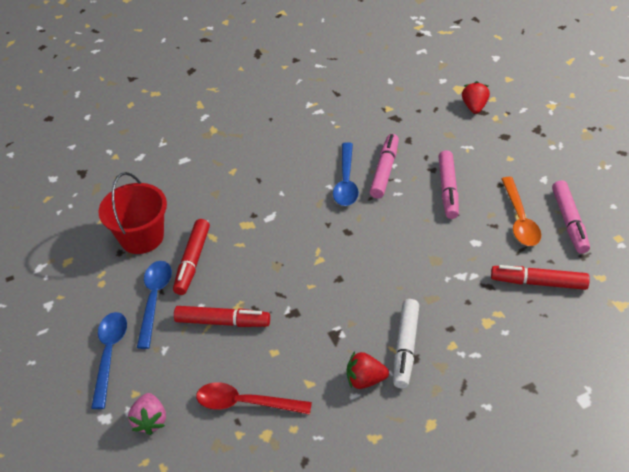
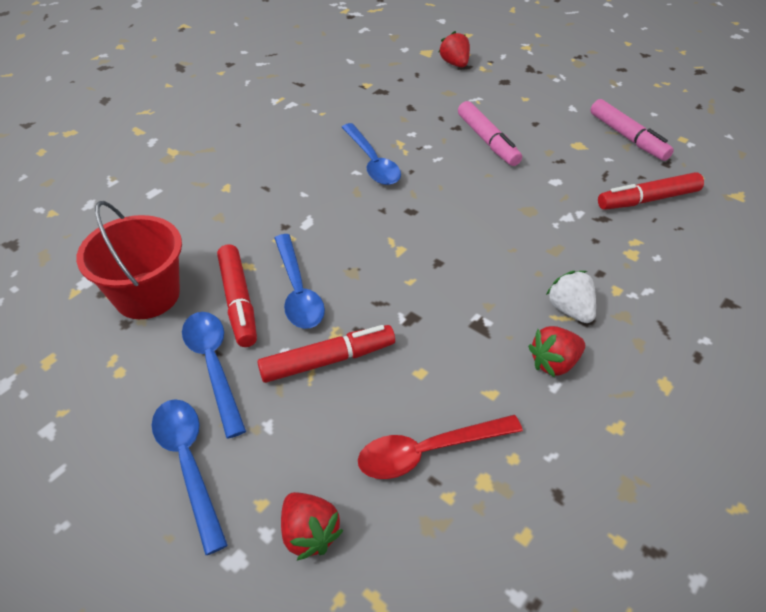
camera: 30 degrees left, 0 degrees up
(150, 420) = (309, 533): pink strawberry -> red strawberry
(233, 267) = (298, 291): none -> blue spoon
(384, 171) = (407, 141): pink marker -> none
(406, 347) = (570, 310): white marker -> white strawberry
(520, 219) = (580, 148): orange spoon -> none

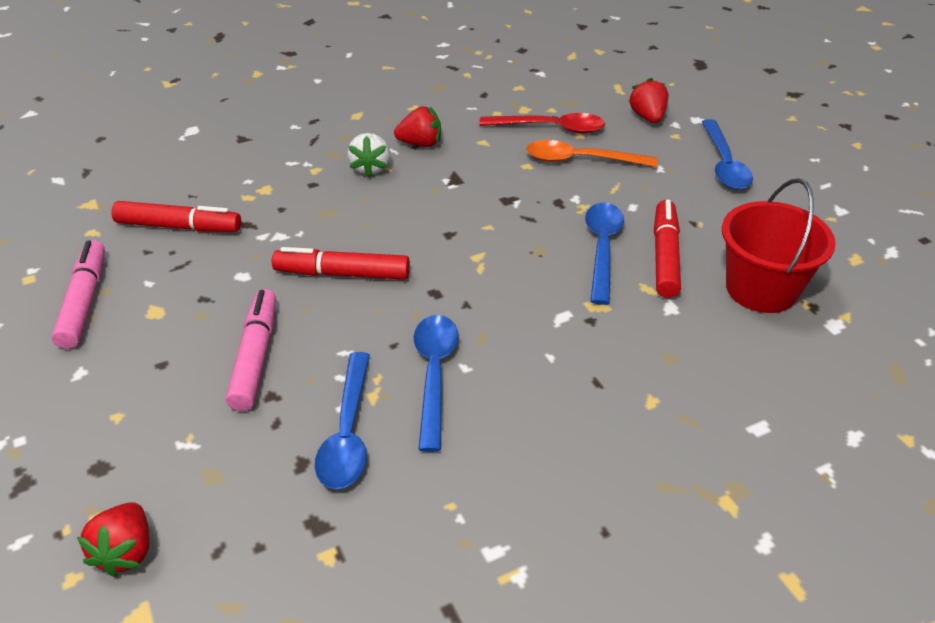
camera: 155 degrees left, 5 degrees down
(214, 366) = (697, 213): blue spoon -> blue spoon (347, 433)
(327, 360) = (597, 191): red marker -> red marker (342, 274)
(365, 404) = (581, 160): none -> orange spoon

